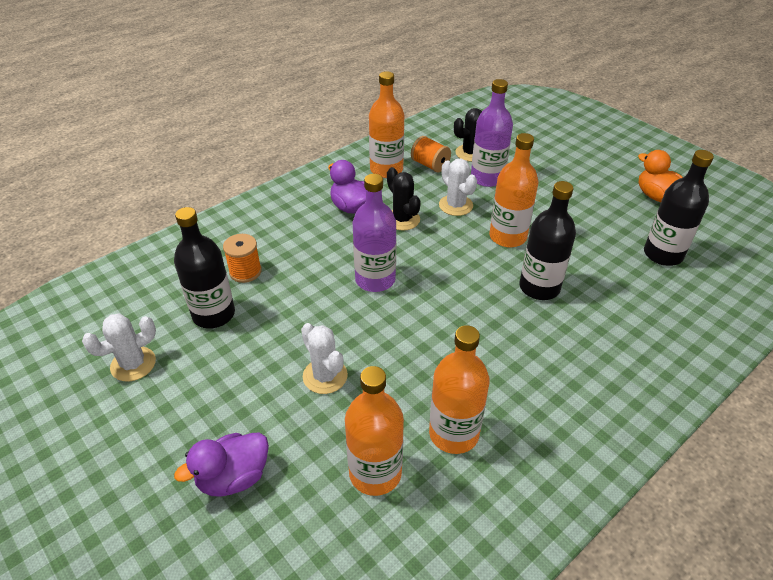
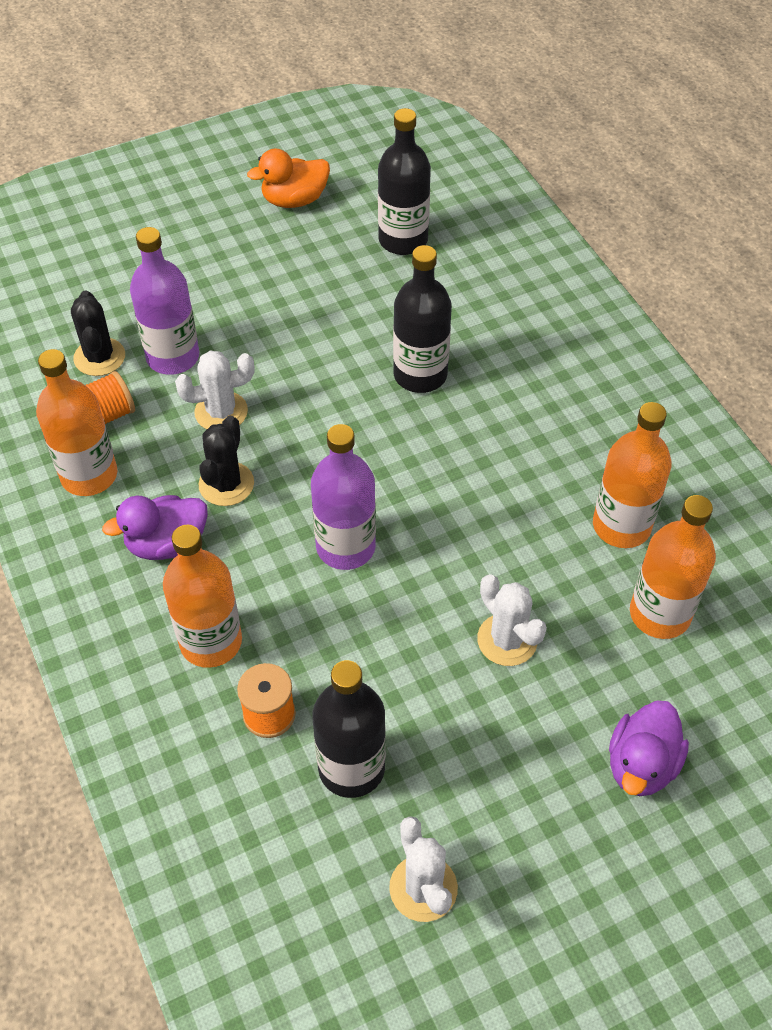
camera: 75 degrees left, 10 degrees up
(233, 477) = (641, 765): purple duck -> purple duck turned 45 degrees clockwise
(325, 376) = (507, 640): white cactus -> white cactus turned 75 degrees clockwise
(402, 219) = (226, 484): black cactus -> black cactus turned 60 degrees counterclockwise
(507, 237) = (313, 375): orange bottle -> orange bottle (211, 642)

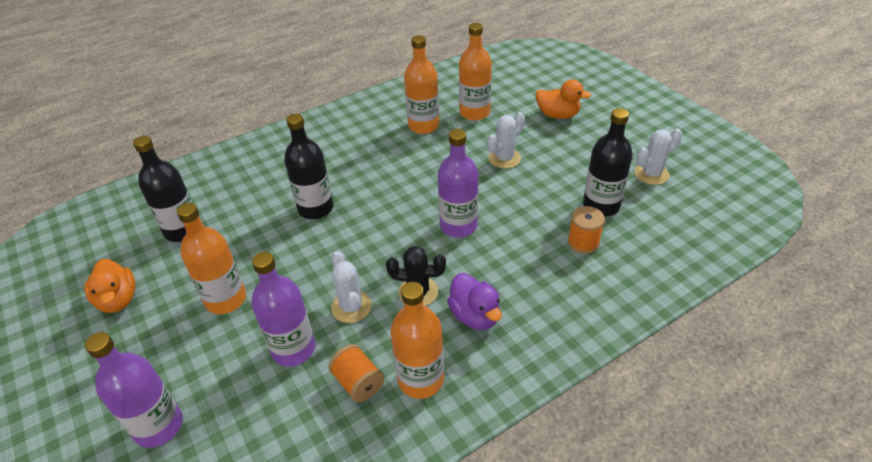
camera: 95 degrees left, 10 degrees down
(99, 357) = (291, 403): black cactus -> none
(111, 256) = (159, 426): none -> purple bottle
(211, 642) = (544, 277): orange bottle -> orange bottle (226, 299)
(641, 765) = (557, 115): purple duck -> orange duck

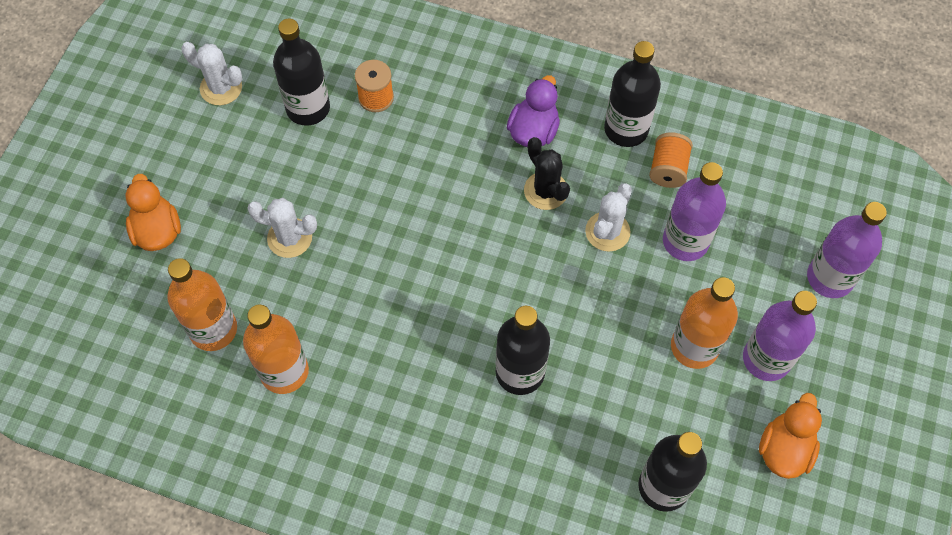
camera: 130 degrees left, 20 degrees up
(421, 379) = (626, 129): orange bottle -> black bottle
(458, 226) = (435, 213): purple bottle -> purple bottle (766, 359)

